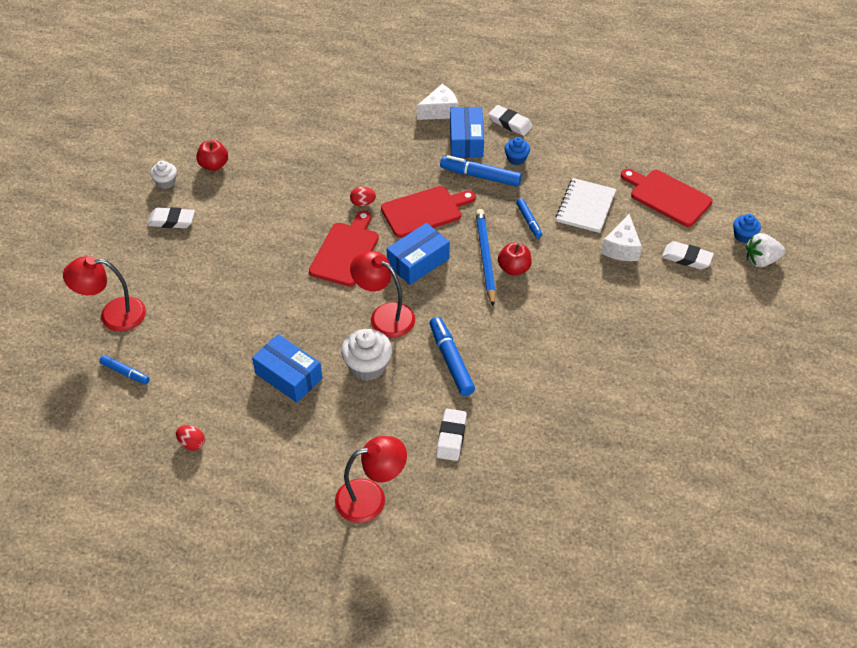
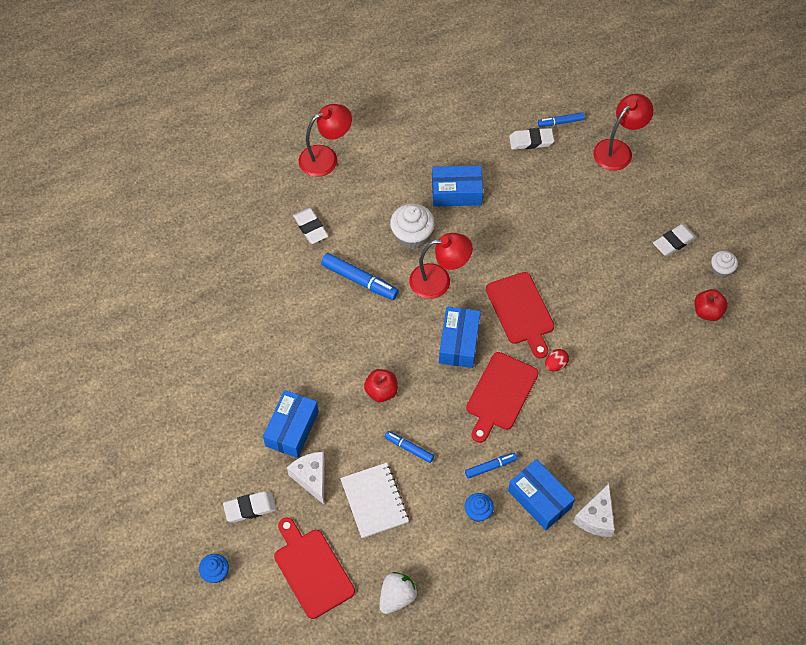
camera: 140 degrees right, 10 degrees up
(192, 443) = (467, 113): red egg -> none
(371, 498) = (326, 157): red lamp -> red lamp turned 150 degrees counterclockwise
(480, 176) = (490, 467): blue marker -> blue marker, size x0.60
(485, 258) = (412, 385): blue pencil -> none
(510, 123) = (521, 553): white eraser -> white eraser (531, 141)
(610, 288) = (292, 429): none -> blue box
(667, 197) = (312, 570): red cutting board -> red cutting board turned 120 degrees counterclockwise
(761, 260) = (184, 554): white strawberry -> white strawberry (397, 597)

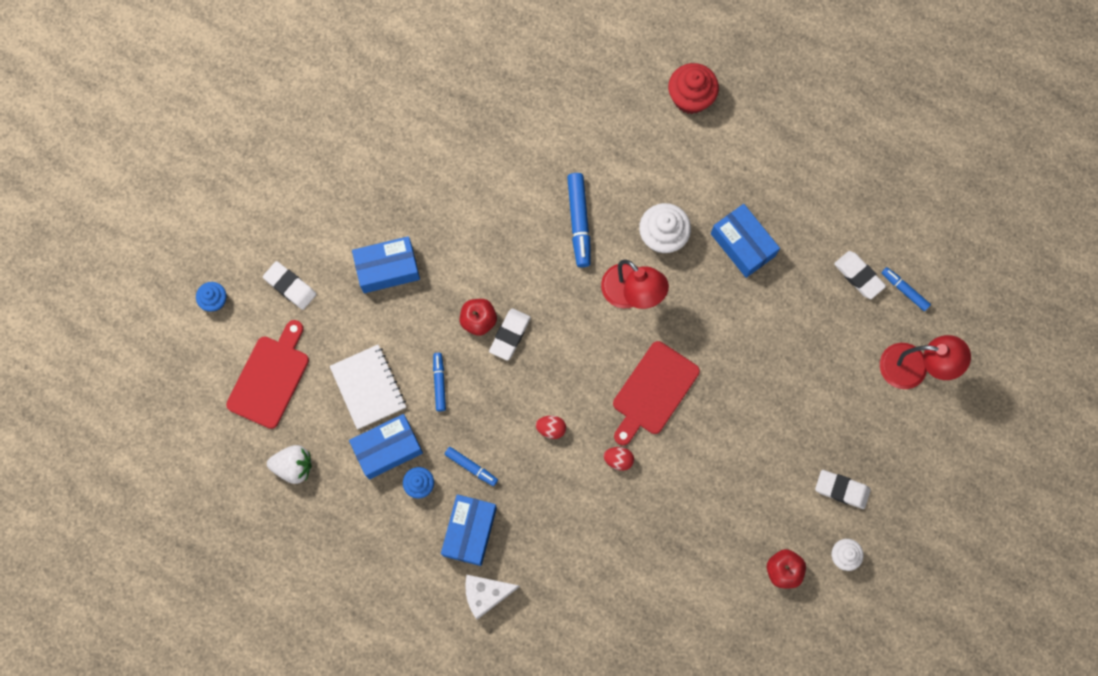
camera: 55 degrees right, 15 degrees up
(310, 228) = (602, 139): white eraser -> white eraser (510, 335)
(311, 478) = (353, 318): white cheese -> none
(326, 157) = (690, 98): red lamp -> red cupcake
(374, 501) = (368, 387): white notebook -> white notebook turned 60 degrees counterclockwise
(459, 342) = (578, 356): blue box -> blue box (387, 448)
(500, 394) = (551, 428): red cutting board -> red egg

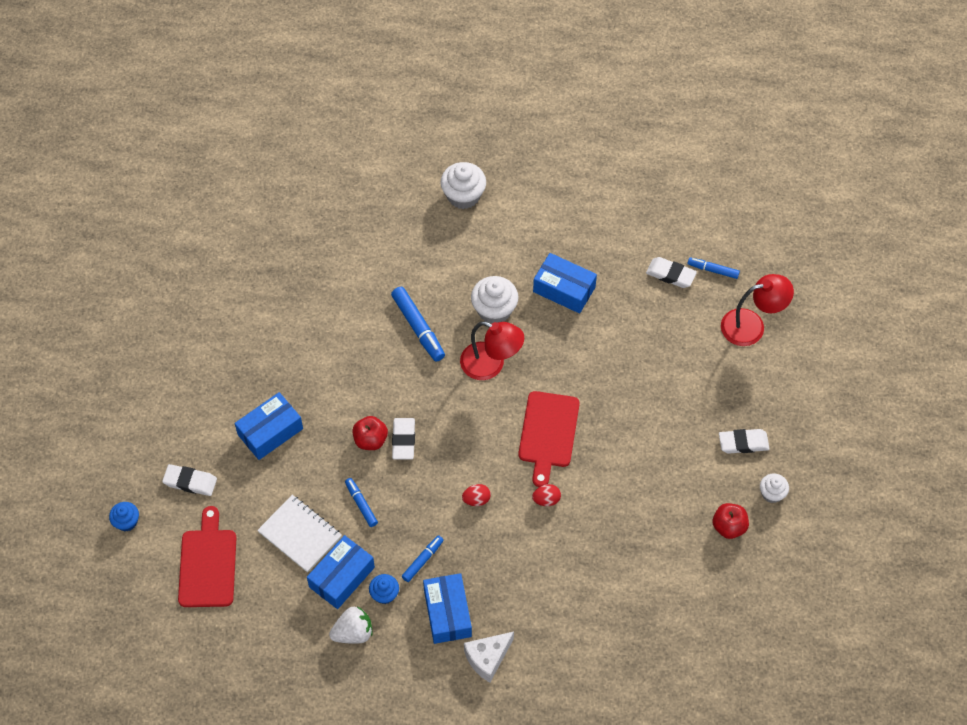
camera: 25 degrees left, 15 degrees down
(294, 466) = (264, 628): white strawberry -> white strawberry (353, 632)
(471, 467) = (423, 560): blue marker -> blue marker turned 60 degrees counterclockwise
(690, 98) = (463, 196): red cupcake -> white cupcake

